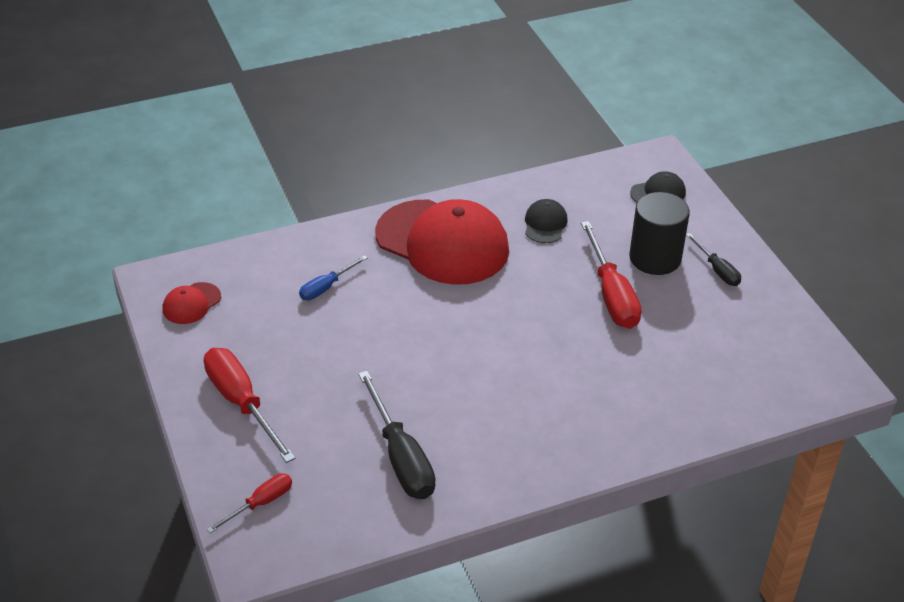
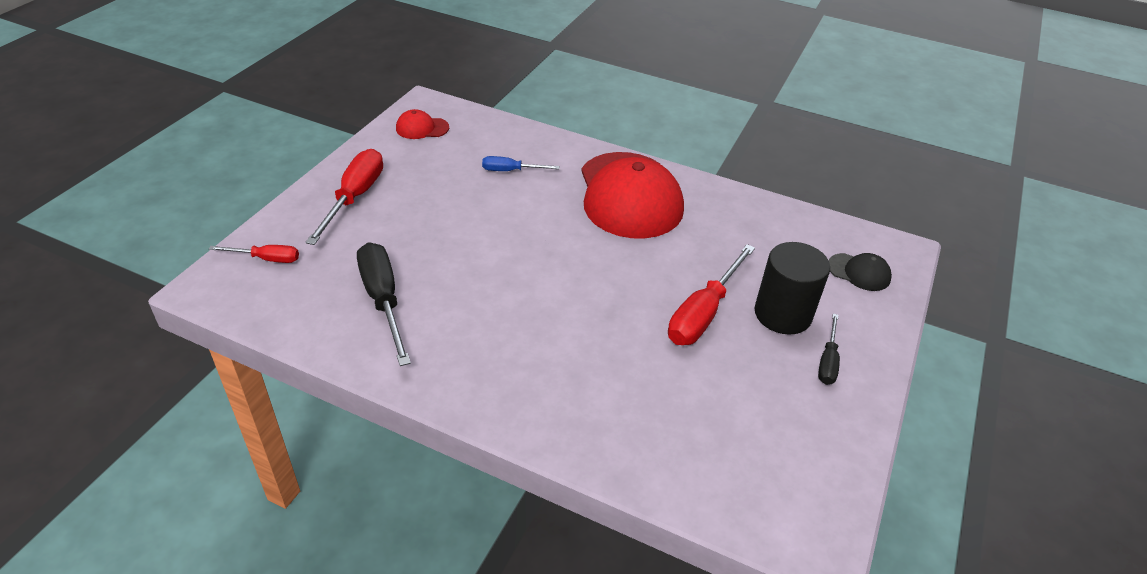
camera: 45 degrees right, 0 degrees up
(401, 457) = (383, 300): black screwdriver -> black screwdriver turned 135 degrees clockwise
(545, 224) = (726, 232): black cap -> none

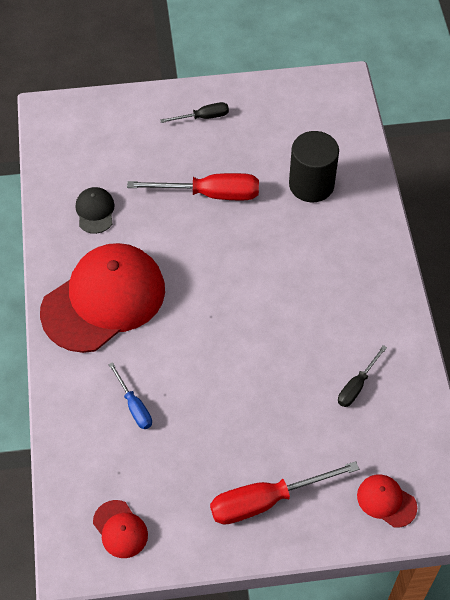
camera: 120 degrees left, 15 degrees up
(266, 259) = (386, 501): red screwdriver -> red cap
(383, 300) = (356, 386): black screwdriver -> black screwdriver, size x0.55
(782, 314) = (176, 153): black cylinder -> black cylinder (311, 184)
(859, 272) = (94, 126): black cap -> black cap (95, 211)

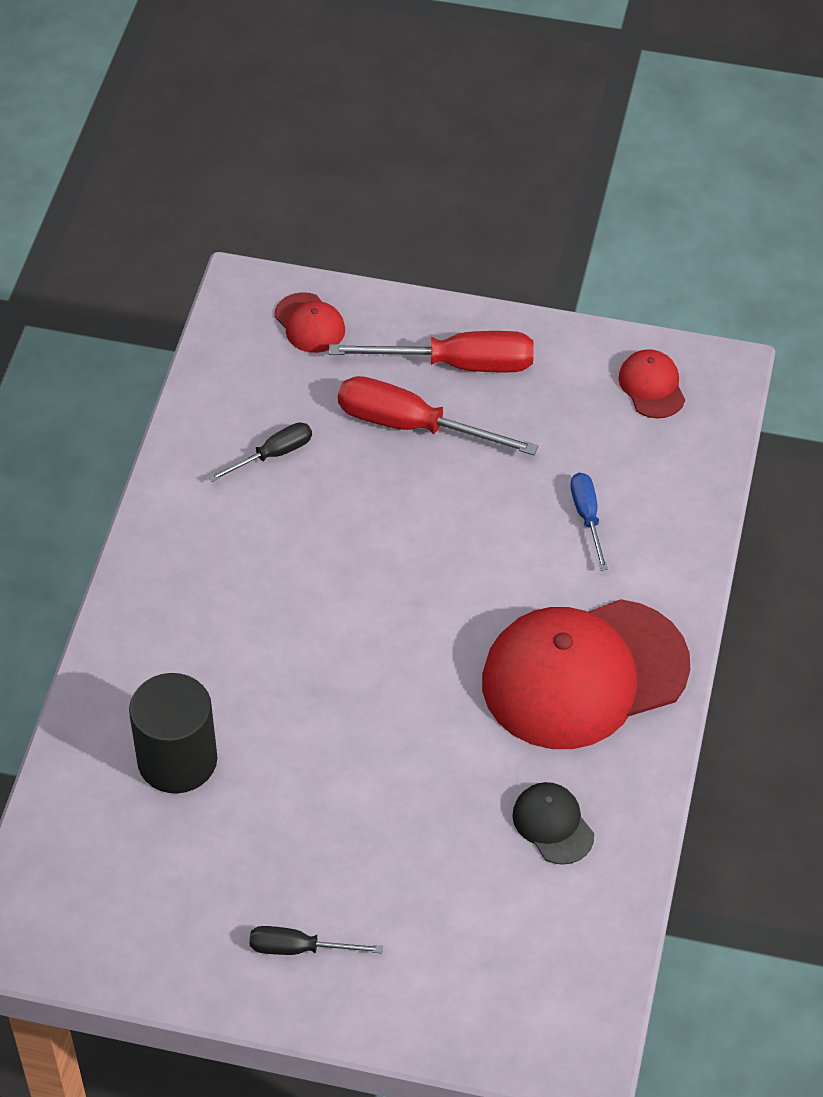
camera: 160 degrees left, 5 degrees down
(95, 211) = (553, 825): black cap -> black cap turned 135 degrees clockwise
(210, 194) = (350, 795): red screwdriver -> red screwdriver (412, 426)

